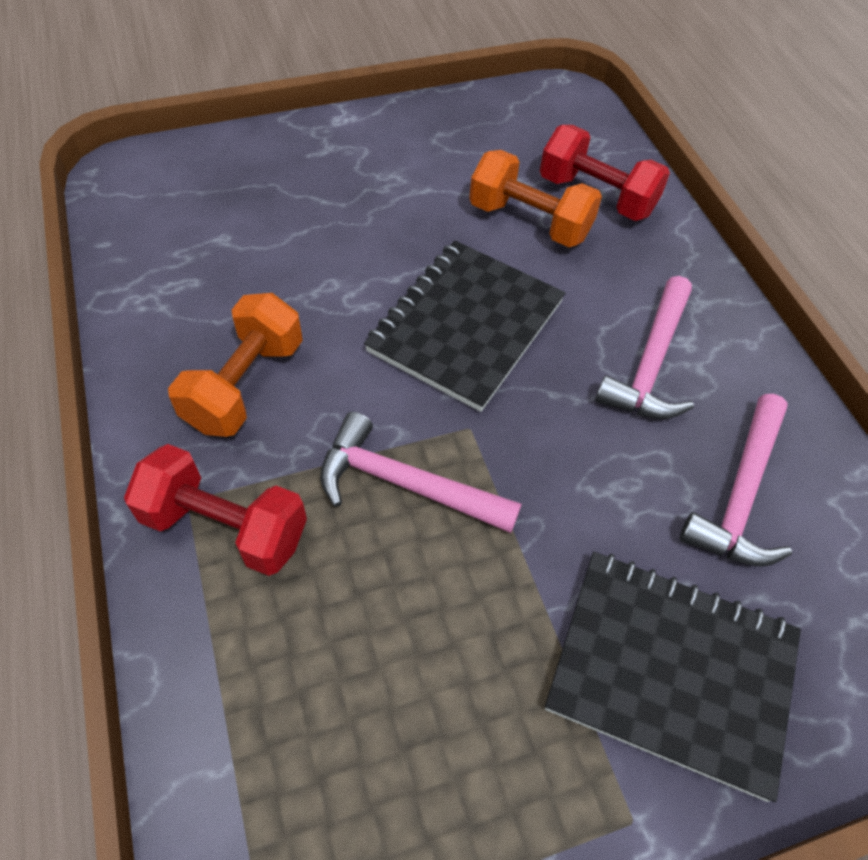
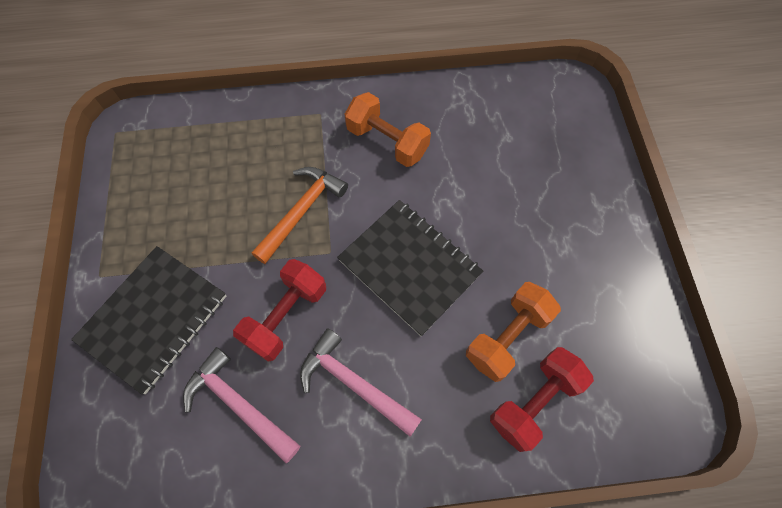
camera: 105 degrees right, 10 degrees up
(225, 527) = (300, 128): red dumbbell -> red dumbbell (286, 316)
(406, 484) = (301, 211): pink hammer -> orange hammer

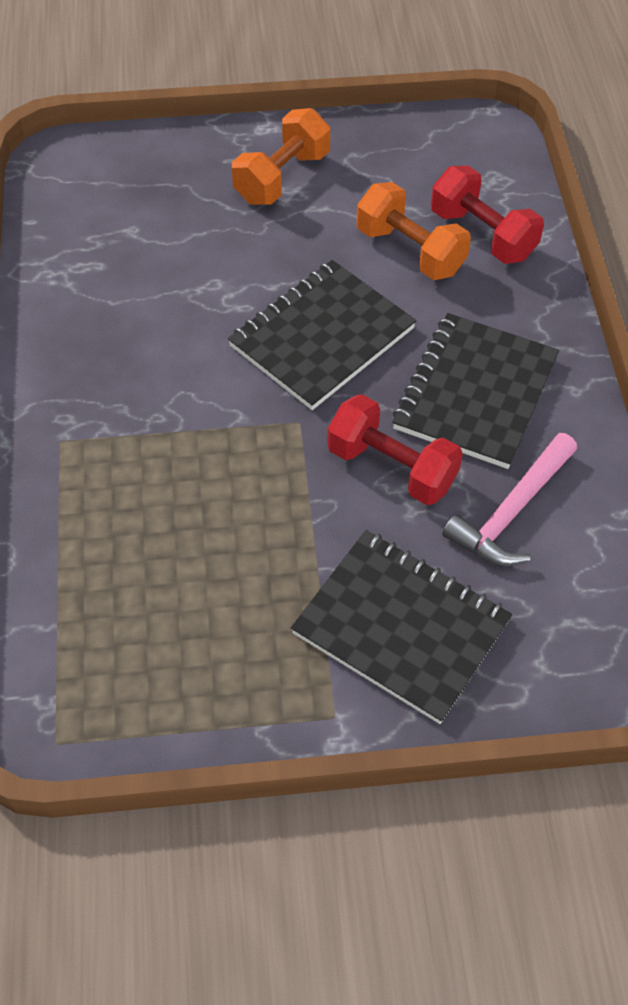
camera: 90 degrees left, 10 degrees down
(301, 211) = (233, 457): orange hammer -> none
(354, 383) = (475, 393): pink hammer -> black notebook
(387, 141) = (123, 358): orange dumbbell -> orange dumbbell (282, 177)

